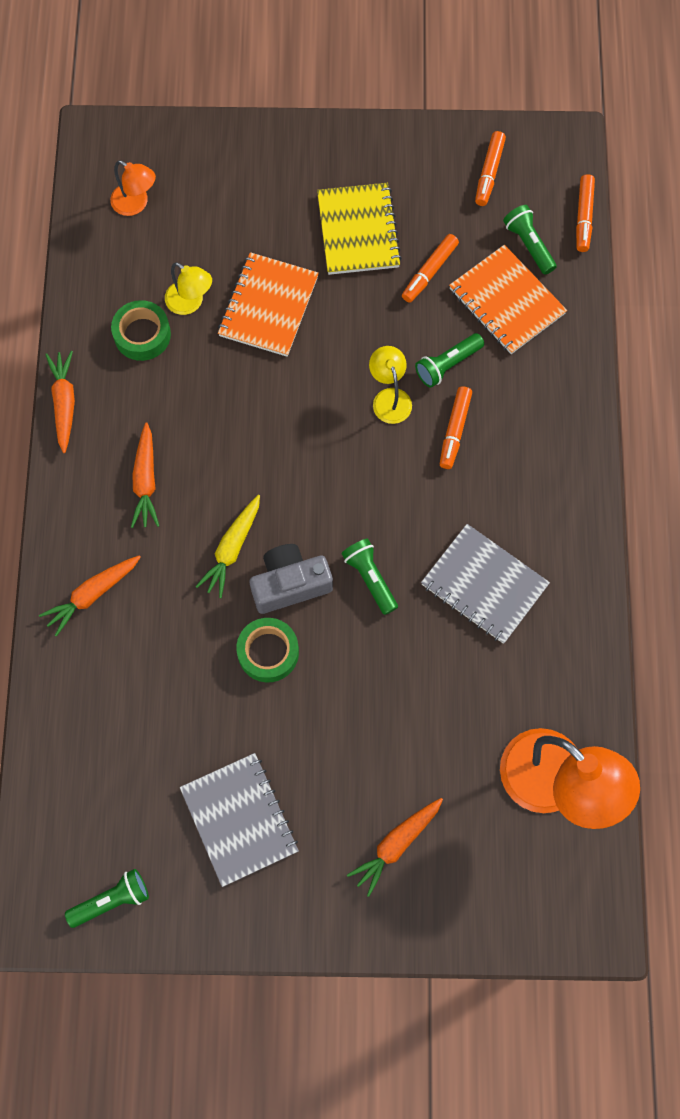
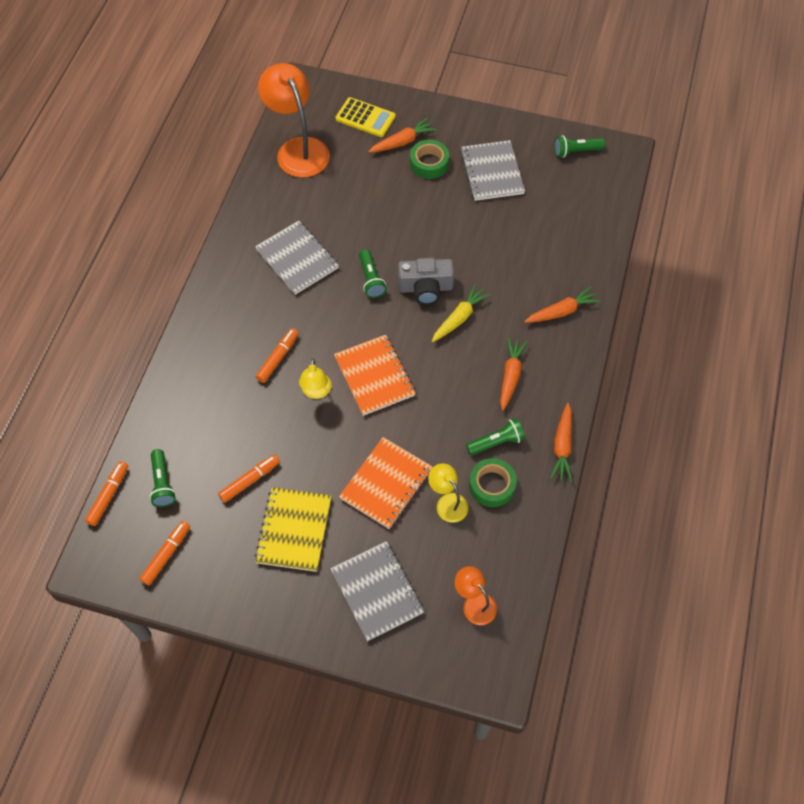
camera: 165 degrees left, 10 degrees down
(245, 191) = (377, 591): none -> grey notebook
(268, 652) = (451, 252): green tape -> green tape (429, 163)
(447, 365) = (264, 405): green flashlight -> green flashlight (496, 442)
(471, 880) = (365, 118): none -> yellow calculator
(507, 301) = (200, 442): orange notebook -> orange notebook (374, 376)

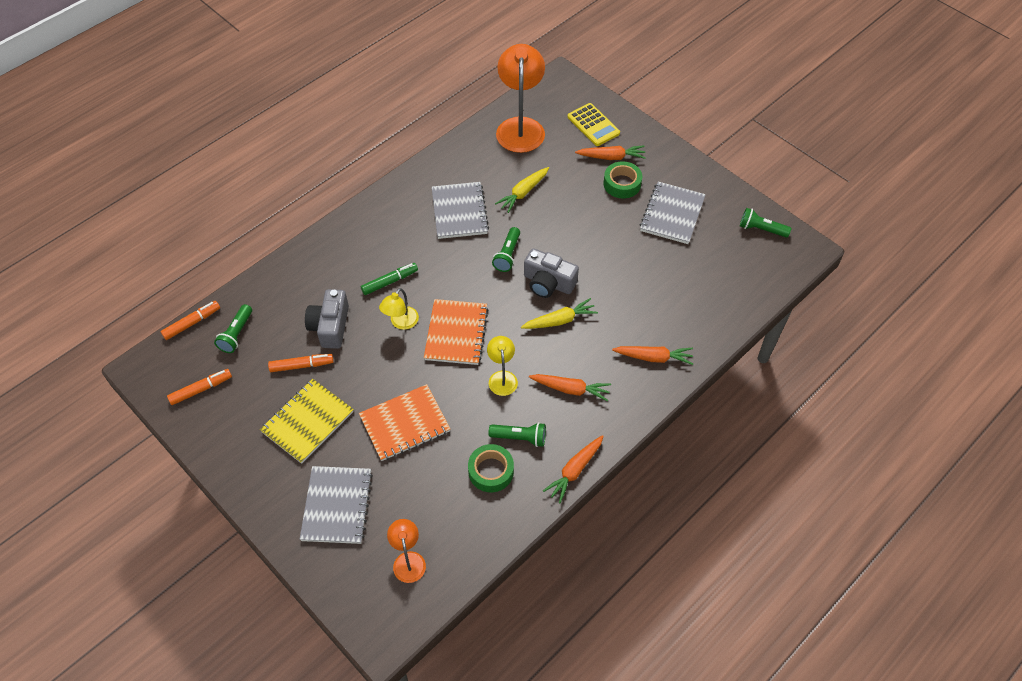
camera: 30 degrees right, 5 degrees down
(250, 429) = (330, 326): none -> grey camera
(278, 358) = (390, 282): orange marker -> green marker
(345, 213) = (523, 193): none -> yellow carrot
(447, 502) = (444, 465): yellow lamp -> yellow lamp (502, 377)
(510, 376) = (570, 389): orange carrot -> orange carrot turned 60 degrees clockwise

